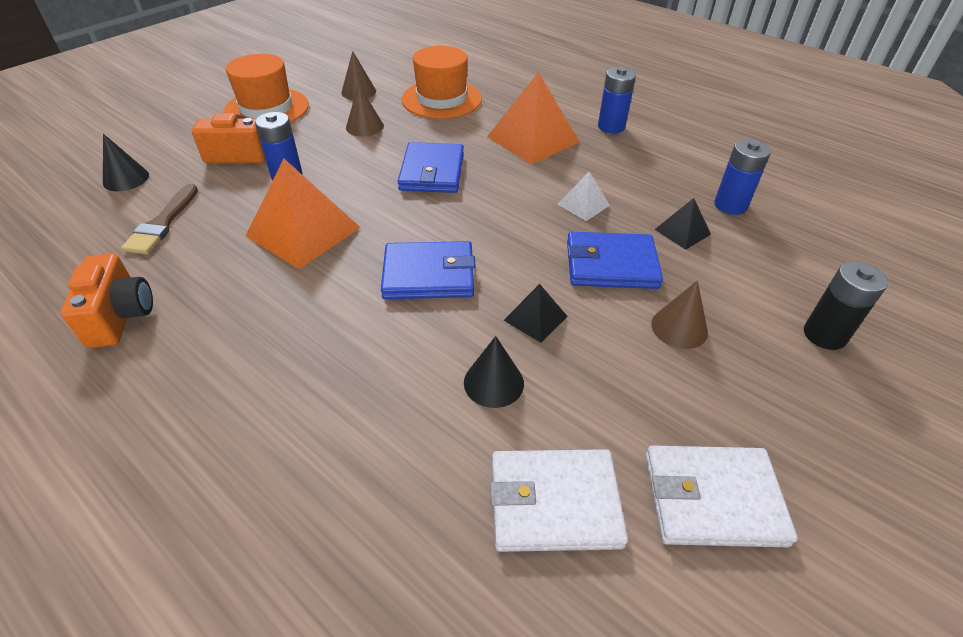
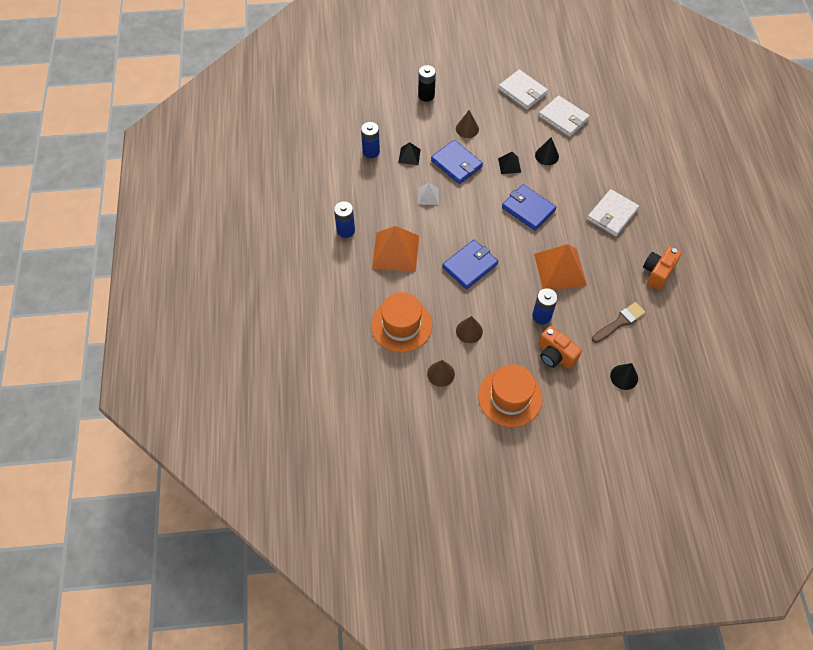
camera: 135 degrees left, 15 degrees up
(270, 358) = (612, 214): none -> white wallet

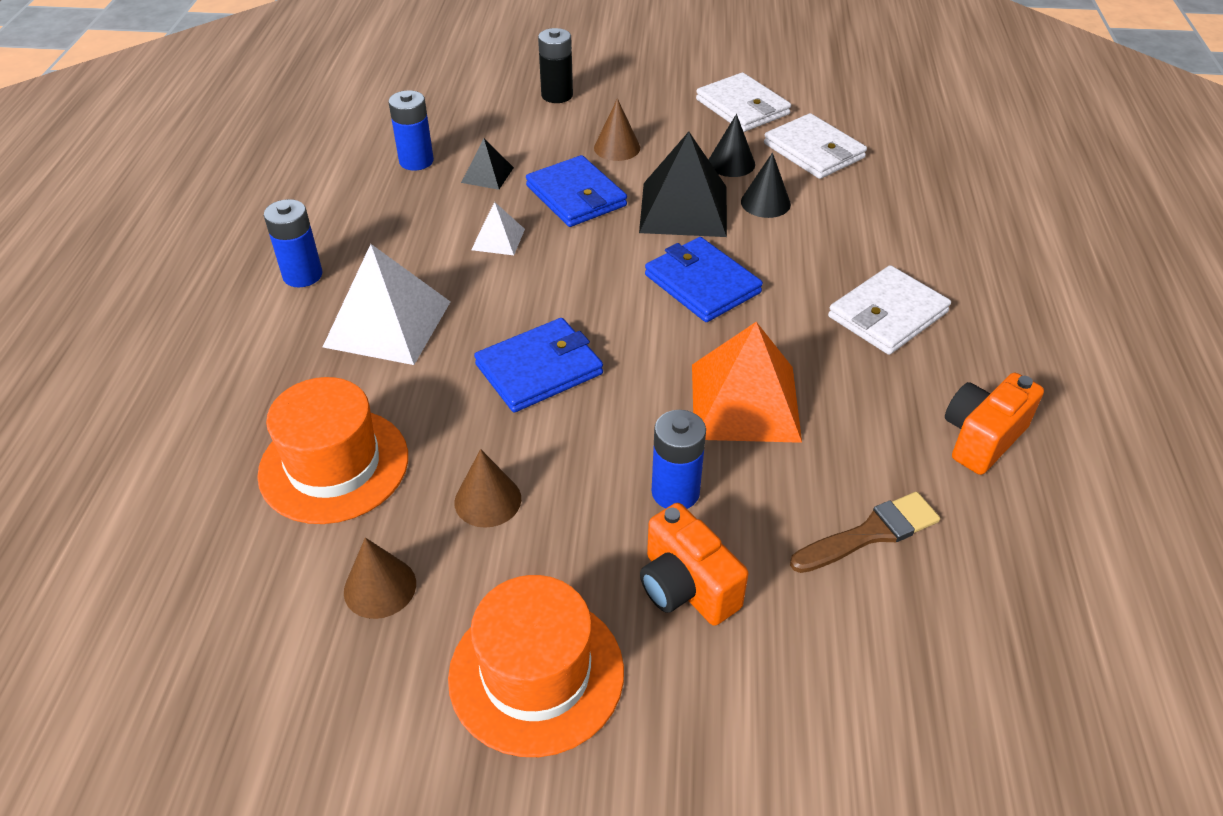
camera: 10 degrees right, 15 degrees down
(395, 251) = (388, 324): orange pyramid -> white pyramid
(509, 165) = (683, 209): black pyramid -> black pyramid, size x2.01
(624, 377) = (861, 670): black cone -> black cone (731, 163)

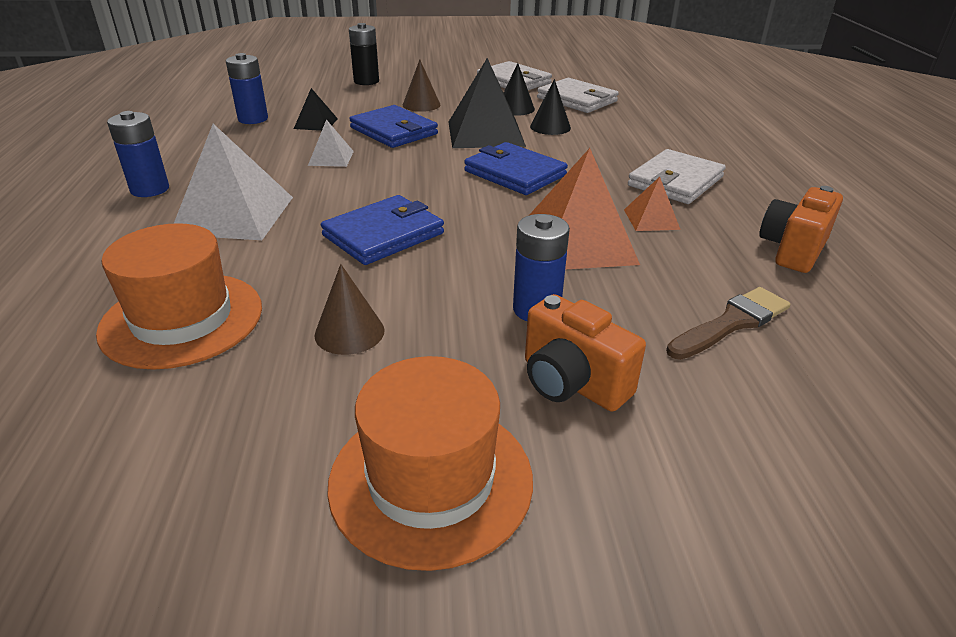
camera: 10 degrees left, 10 degrees down
(380, 587) = (238, 418): brown cone -> none
(837, 374) = (651, 219): none -> orange pyramid

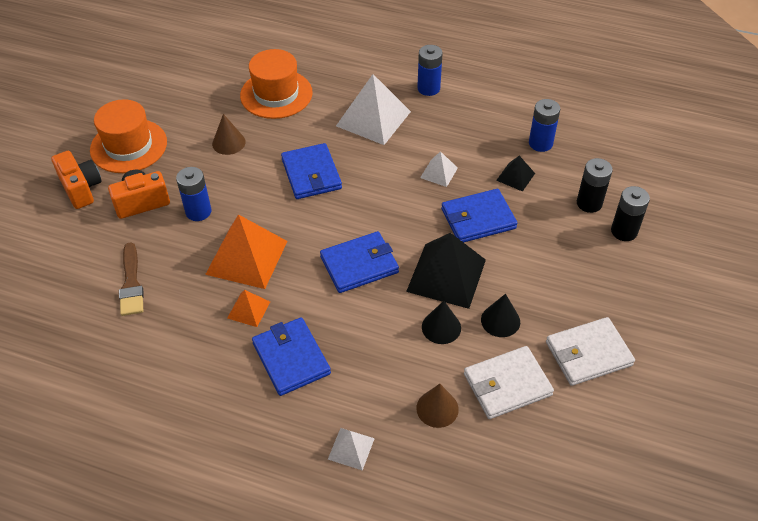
camera: 115 degrees right, 15 degrees up
(337, 94) = (589, 203): none -> black battery
(421, 105) = (537, 253): brown cone -> brown cone (437, 408)
(675, 181) = (291, 358): white wallet -> blue wallet
(718, 139) = (351, 448): none -> white pyramid
(792, 250) = (165, 364): orange camera -> orange camera (81, 189)

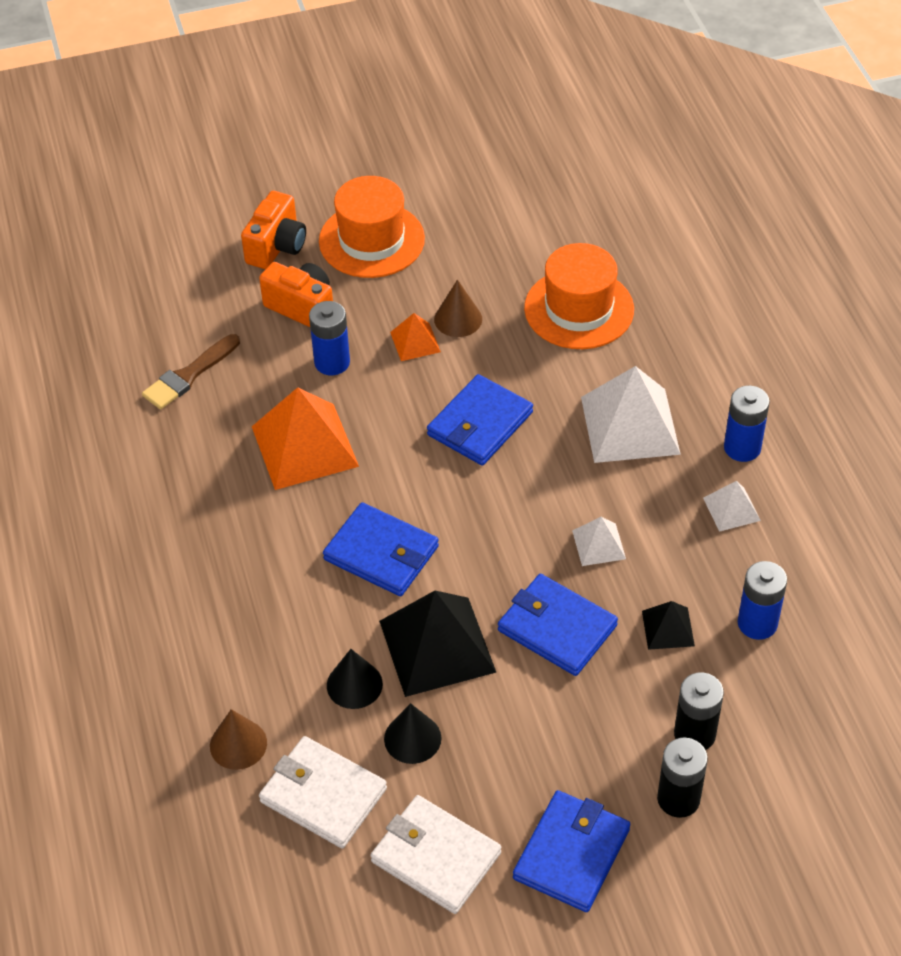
camera: 55 degrees right, 0 degrees up
(248, 309) = (235, 494): orange pyramid -> orange pyramid (415, 342)
(291, 358) = (202, 571): blue wallet -> blue wallet (571, 853)
(351, 448) = (129, 694): white pyramid -> white pyramid (731, 509)

